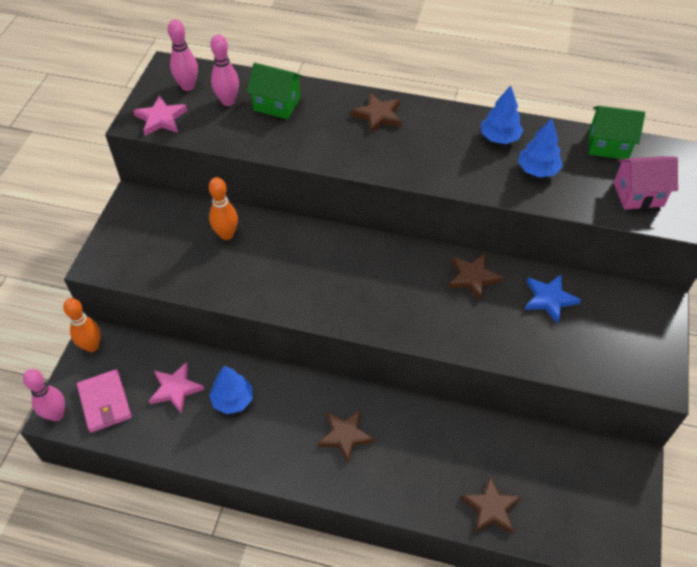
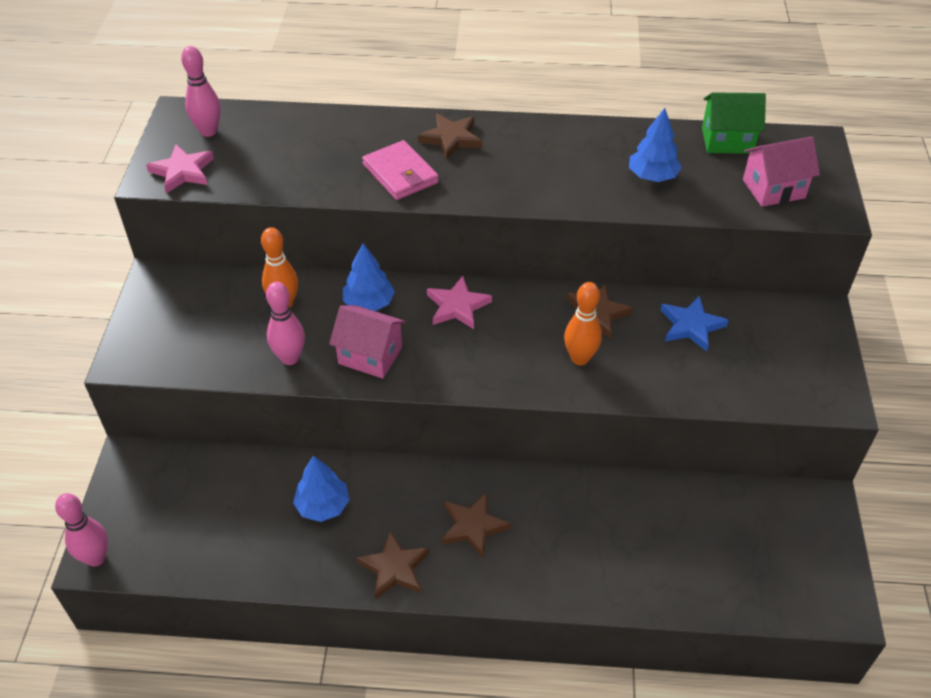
camera: 10 degrees left, 5 degrees down
(92, 346) = (127, 468): orange bowling pin -> orange bowling pin (580, 358)
(105, 402) = (157, 533): pink wallet -> pink wallet (400, 174)
(175, 389) = (247, 504): pink star -> pink star (457, 306)
(228, 101) = (263, 143): pink bowling pin -> pink bowling pin (290, 358)
(277, 104) = (324, 139): green house -> none
(284, 288) = (370, 355): none -> pink house
(491, 508) = (668, 582): brown star -> brown star (394, 568)
(499, 138) = (600, 146): blue tree -> blue tree (369, 303)

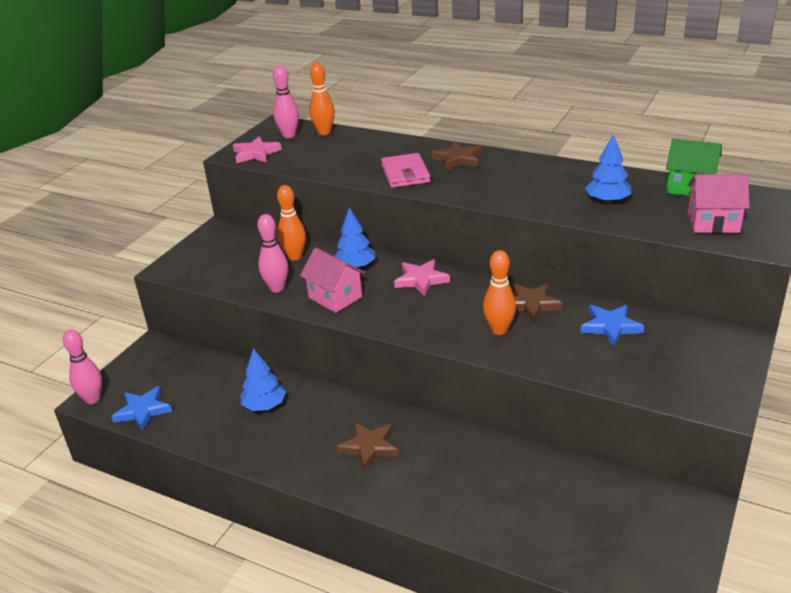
camera: 25 degrees right, 15 degrees down
(174, 555) = (143, 410): none -> blue star
(254, 119) = (324, 132): none -> orange bowling pin
(394, 568) = (291, 459): brown star -> none

